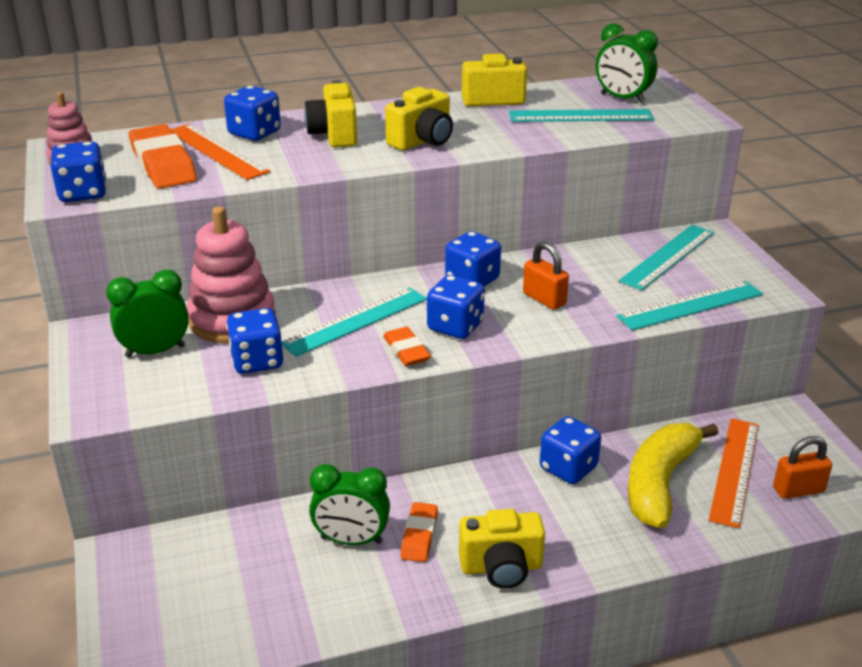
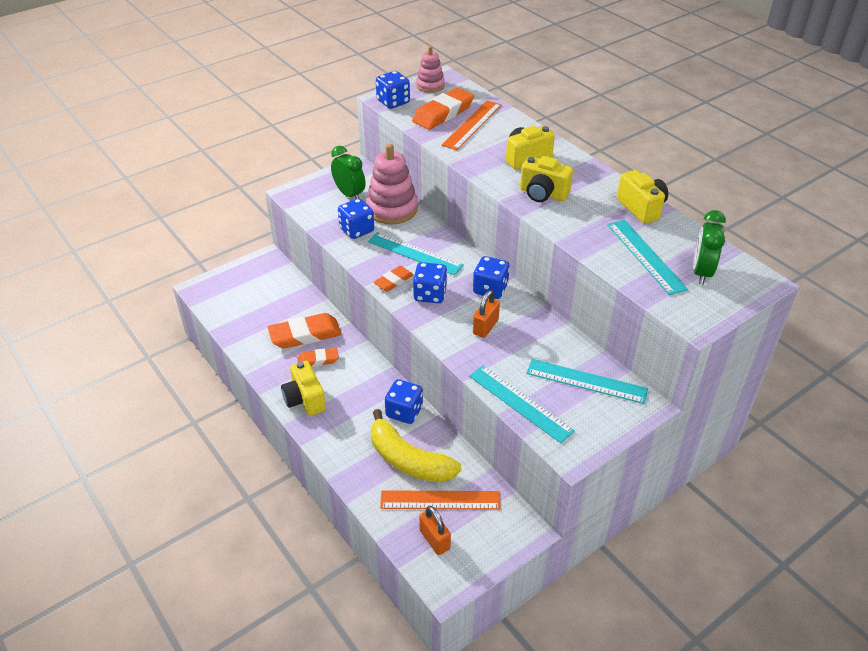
camera: 70 degrees right, 10 degrees up
(254, 133) = (506, 130): blue dice -> none
(351, 540) = (305, 335): green clock -> orange eraser
(659, 483) = (408, 460): yellow banana -> yellow banana turned 150 degrees counterclockwise

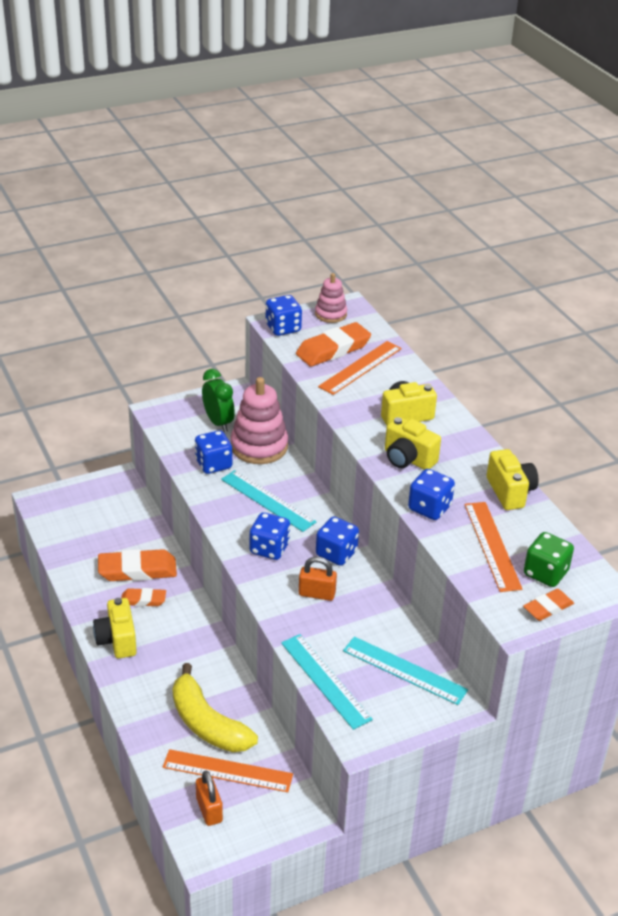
camera: 10 degrees right, 5 degrees down
(393, 281) = (235, 527): orange eraser -> orange eraser (548, 608)
(404, 412) = (218, 672): blue dice -> blue dice (429, 508)
(485, 327) = (317, 594): orange padlock -> orange padlock turned 60 degrees clockwise
(645, 256) = (492, 545): turquoise ruler -> orange ruler
(701, 272) = (545, 573): green clock -> green dice

